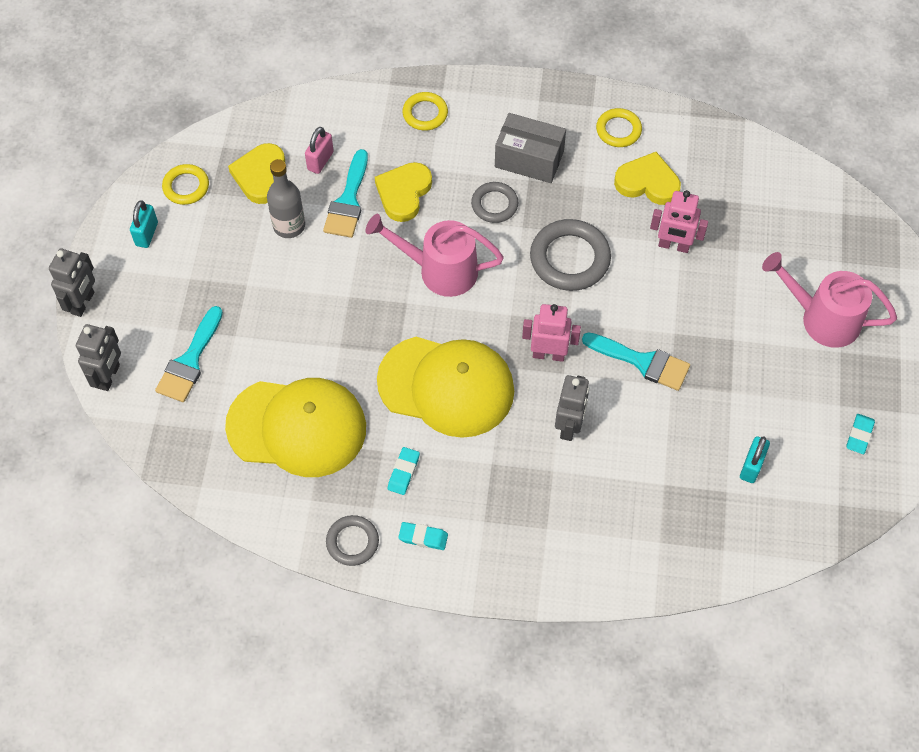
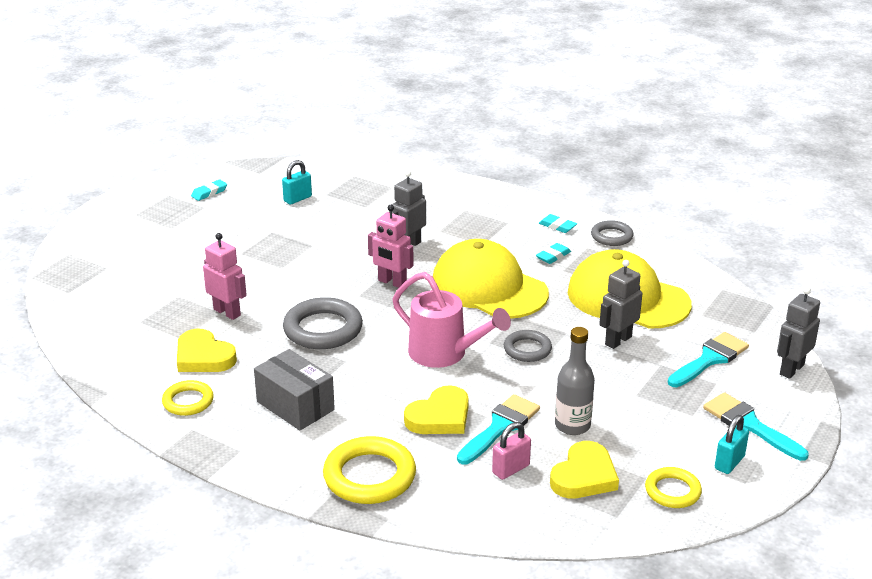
camera: 155 degrees left, 30 degrees down
(83, 303) = (810, 427): grey robot -> grey robot (618, 340)
(425, 113) = (369, 476): yellow ring -> yellow ring, size x1.68
(494, 204) = (358, 383): grey ring -> grey ring (527, 349)
(642, 362) = (322, 260): turquoise brush -> turquoise brush (749, 425)
(821, 318) = (163, 245): pink watering can -> none

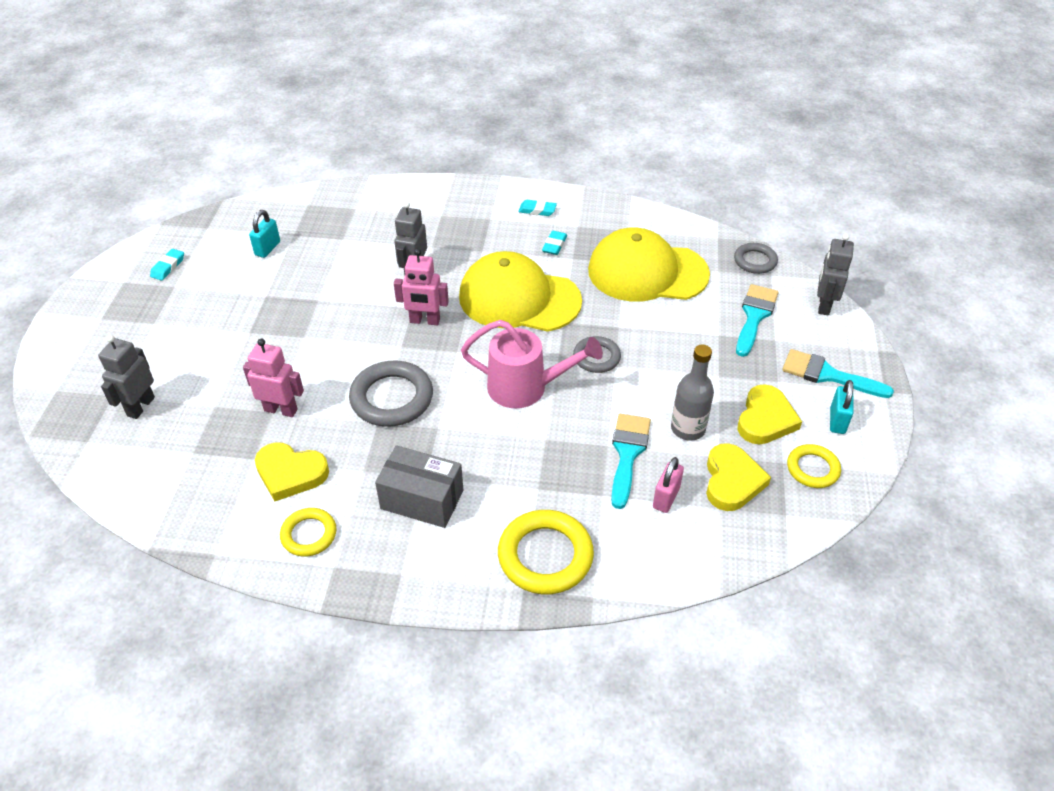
camera: 25 degrees left, 15 degrees up
(440, 417) = (566, 462): yellow heart -> yellow heart (765, 419)
(611, 236) = (591, 208): grey ring -> grey ring (755, 261)
(618, 340) = (667, 321): grey robot -> grey robot (140, 406)

